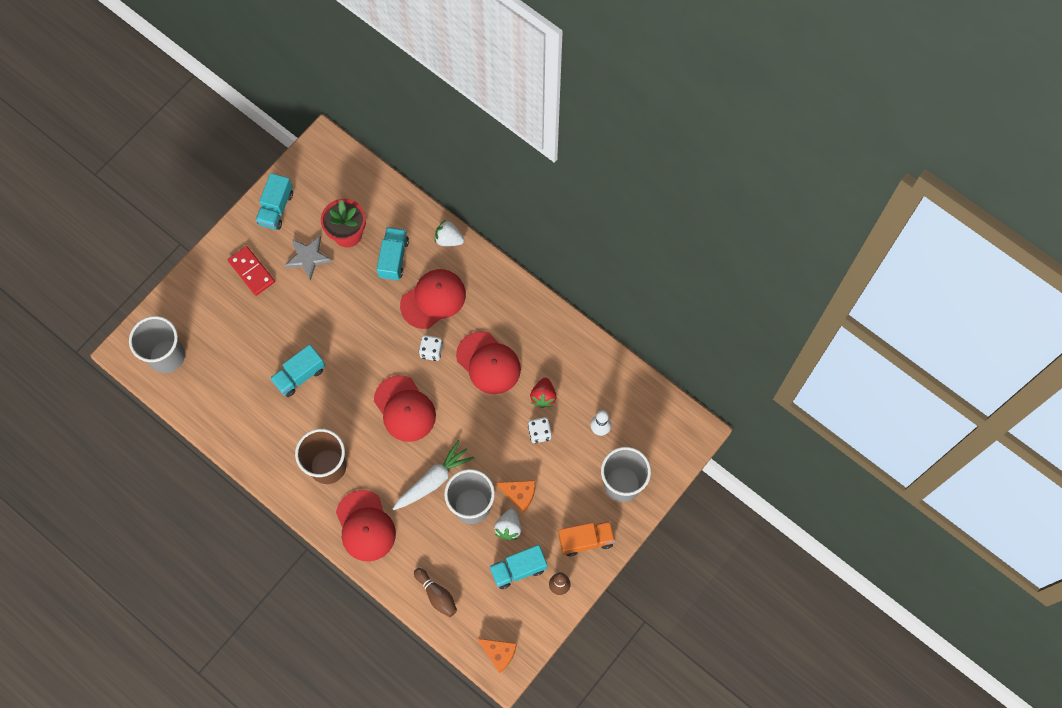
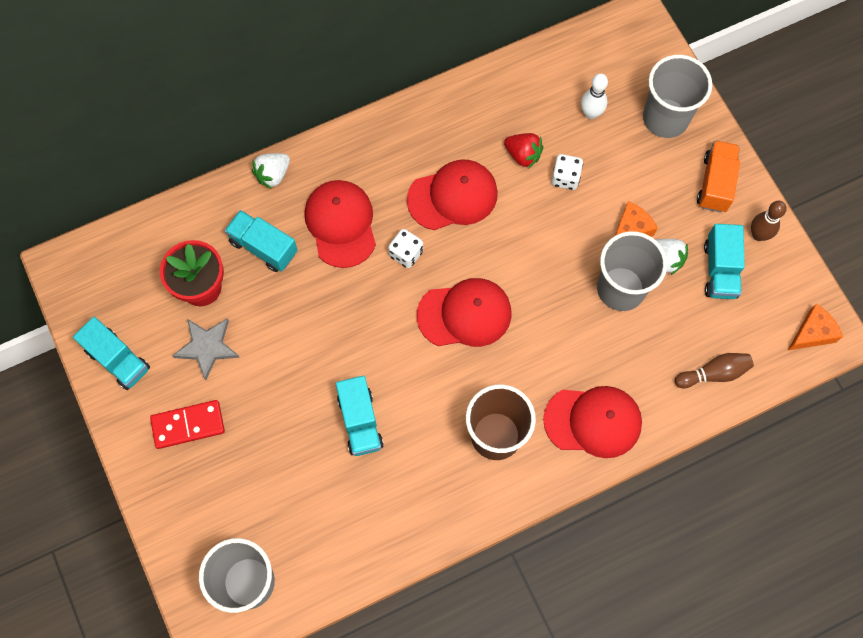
camera: 65 degrees left, 0 degrees up
(433, 480) = (570, 318): white carrot -> none

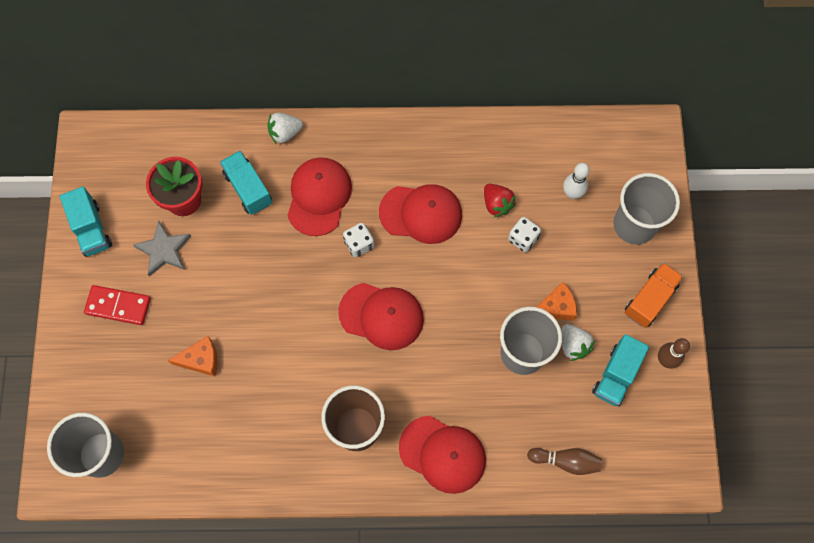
camera: 25 degrees right, 0 degrees up
(360, 421) = (253, 366): turquoise truck -> none
(812, 333) = (669, 466): orange cheese -> orange cheese (201, 360)

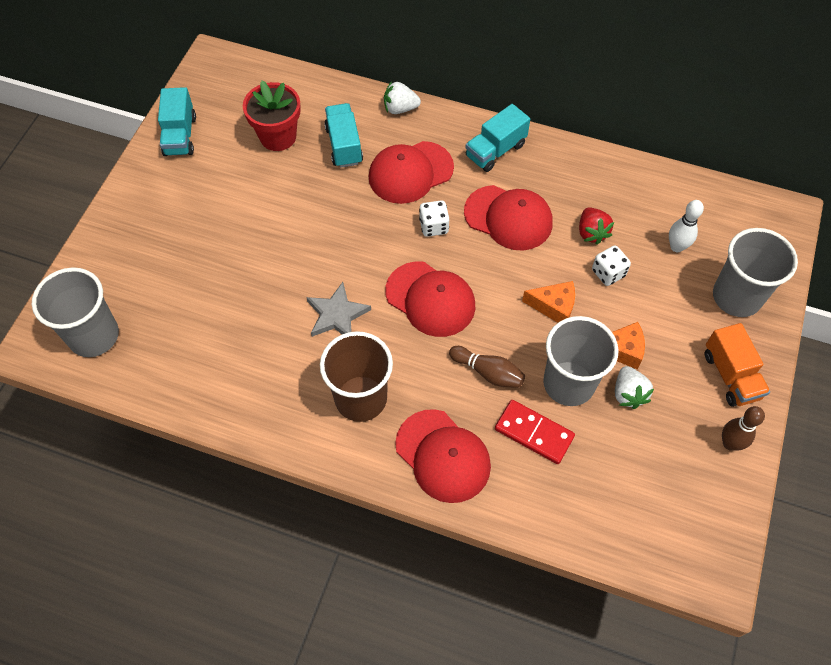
camera: 20 degrees right, 10 degrees down
(118, 306) = (174, 208): red domino -> red domino (534, 433)
(164, 250) = (239, 174): grey star -> grey star (337, 315)
(201, 360) = (231, 281): orange cheese -> orange cheese (553, 306)
(319, 197) = (410, 172): red cap -> red cap turned 150 degrees counterclockwise
(566, 461) = (578, 511): brown bowling pin -> brown bowling pin (488, 372)
(616, 375) = (667, 440): turquoise truck -> turquoise truck (495, 150)
(649, 299) = (731, 375): orange truck -> orange truck turned 105 degrees clockwise

